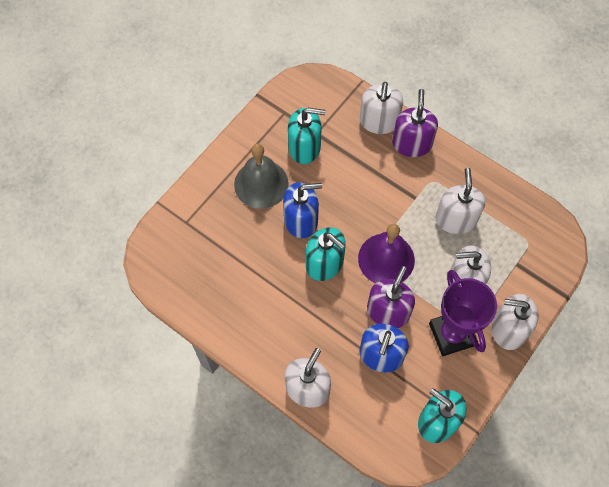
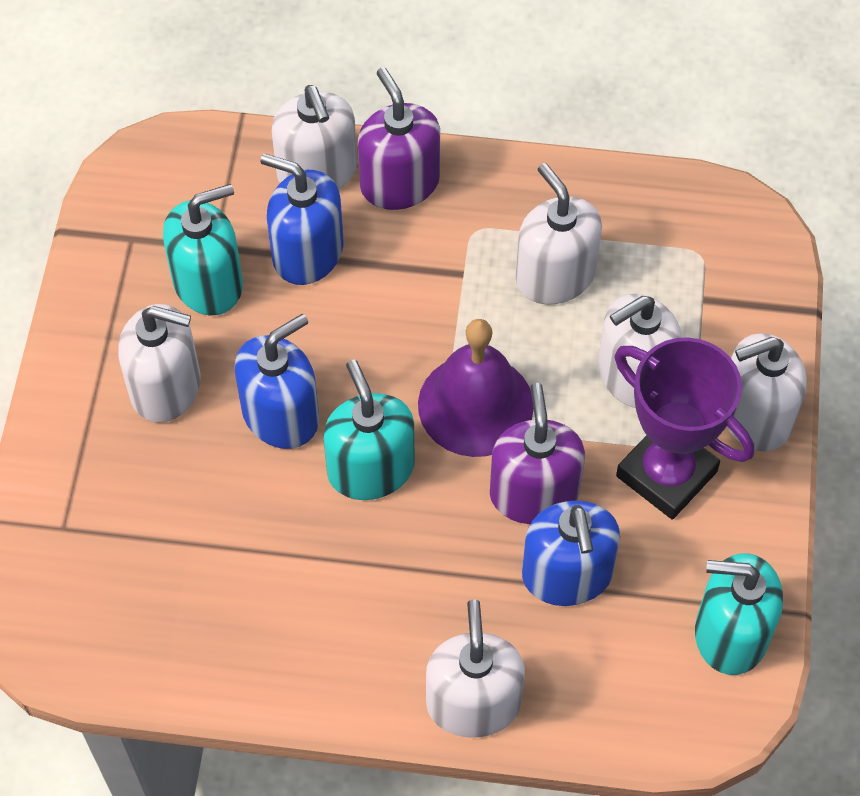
camera: 30 degrees left, 5 degrees down
(261, 184) = (166, 387): grey bell -> white soap dispenser
(325, 263) = (371, 469): turquoise soap dispenser -> turquoise soap dispenser turned 120 degrees counterclockwise
(354, 155) = (307, 253): none -> blue soap dispenser

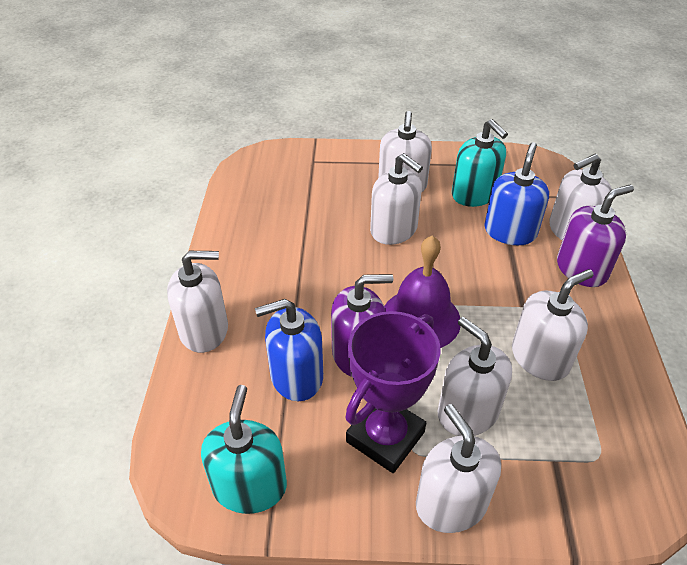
camera: 85 degrees right, 15 degrees down
(281, 415) = (394, 230): blue soap dispenser -> white soap dispenser
(371, 469) = (364, 271): turquoise soap dispenser -> none

